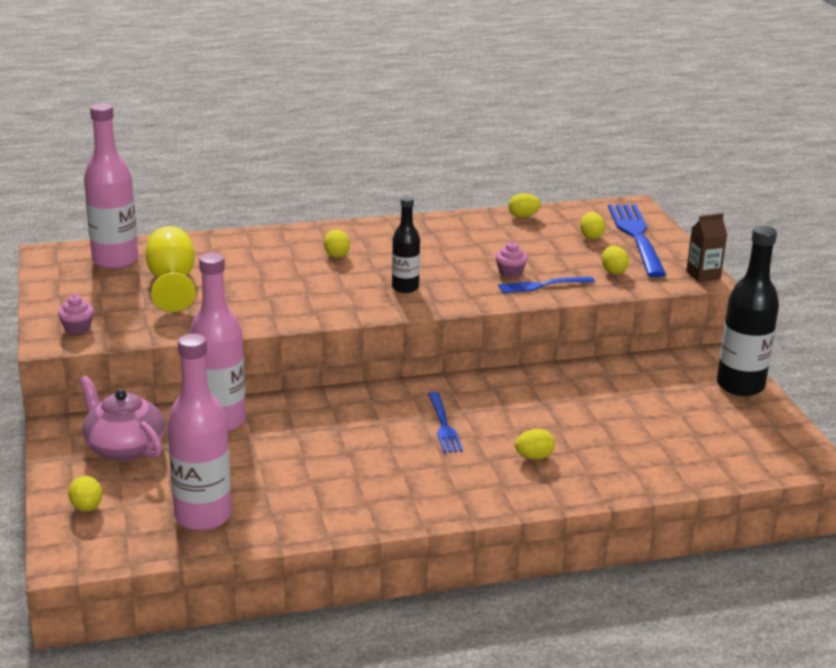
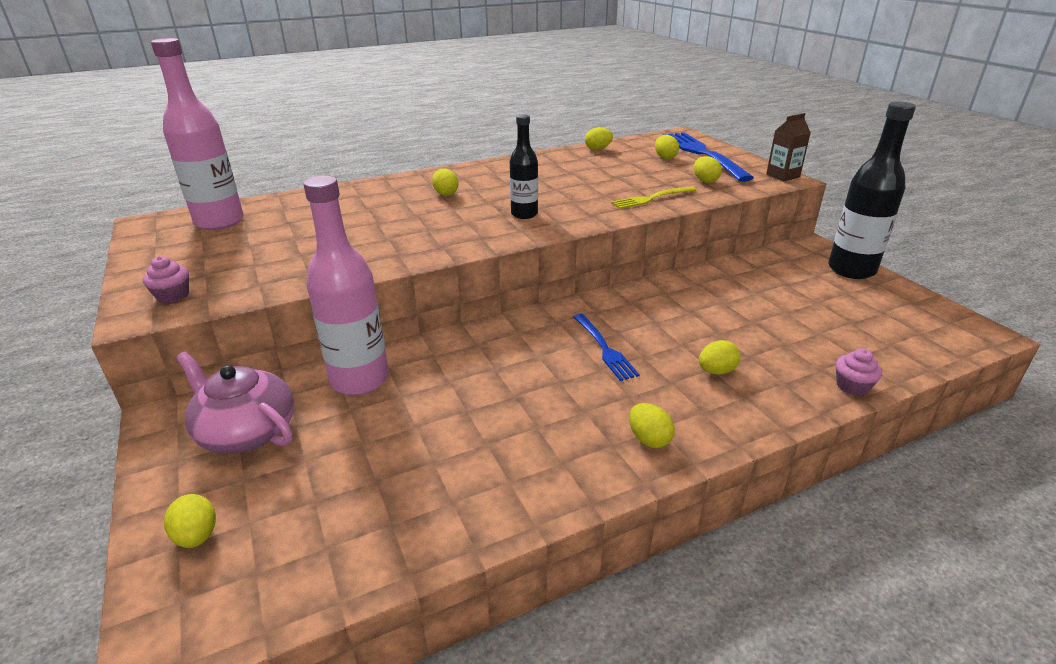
camera: 10 degrees left, 5 degrees up
(172, 283) = (283, 236): yellow goblet -> none
(203, 516) = (361, 521): pink bottle -> none
(443, 497) = (649, 439): none -> yellow egg
(510, 273) = (615, 191): pink cupcake -> pink cupcake (852, 386)
(542, 285) = (651, 198): blue fork -> yellow fork

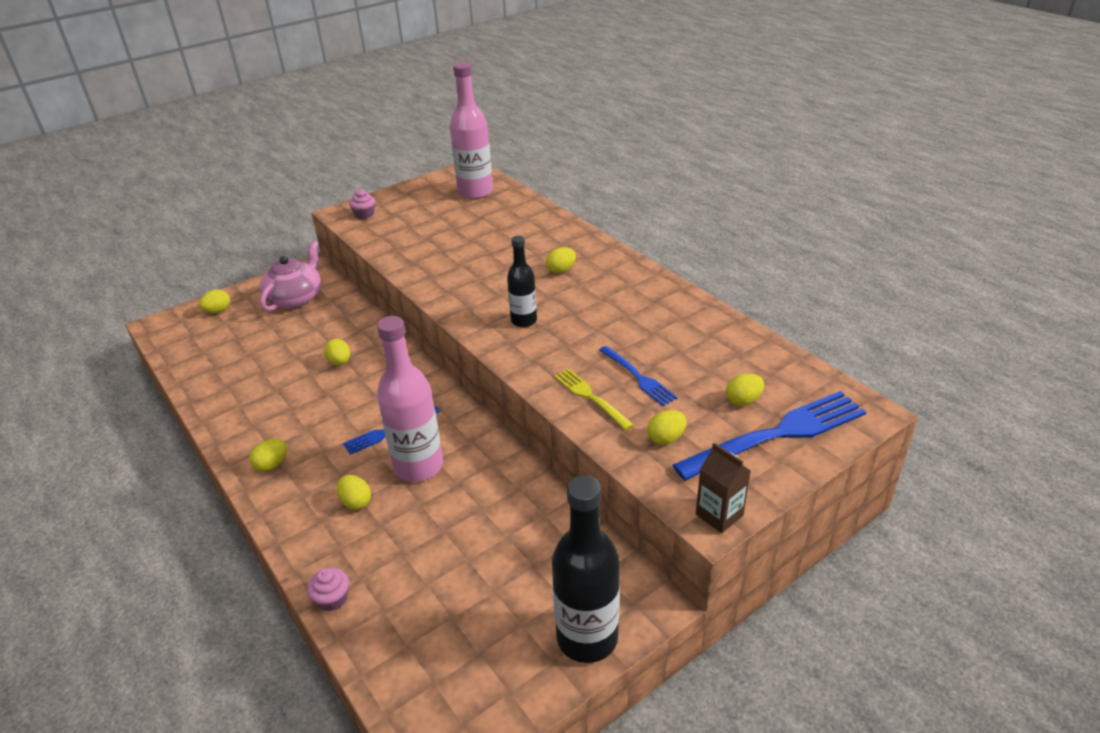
camera: 80 degrees right, 5 degrees up
(360, 380) = (346, 322): pink bottle -> pink bottle (418, 466)
(598, 149) = (747, 343): yellow egg -> yellow egg (340, 362)
(629, 182) = (638, 377): none -> blue fork

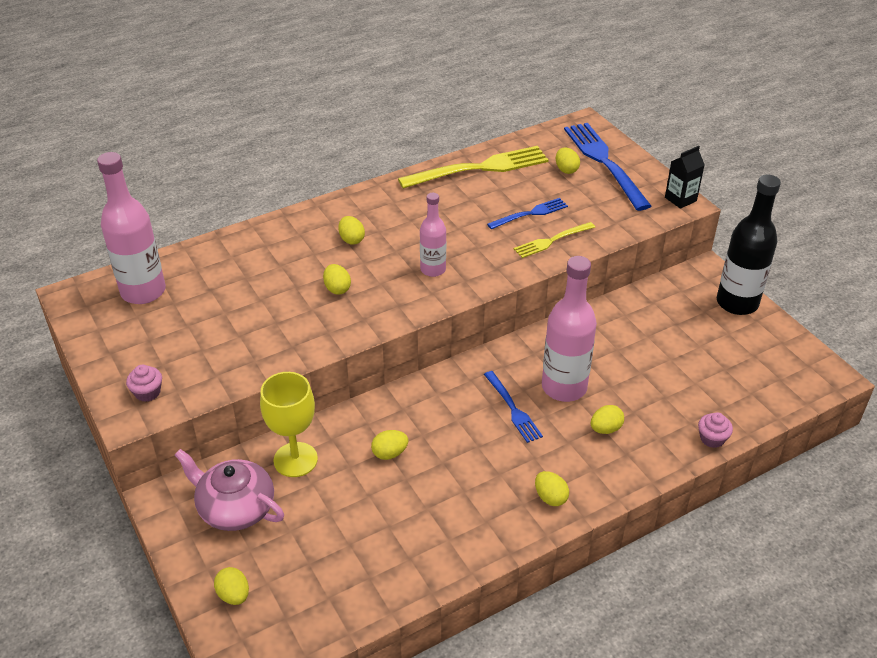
camera: 85 degrees left, 5 degrees up
(339, 316) = (295, 459): none -> yellow goblet
(524, 320) = (433, 269): black bottle -> pink bottle
(666, 438) = (604, 210): yellow egg -> yellow egg (337, 289)
(714, 333) = (479, 168): none -> yellow fork
(719, 515) = (680, 199): brown carton -> black carton

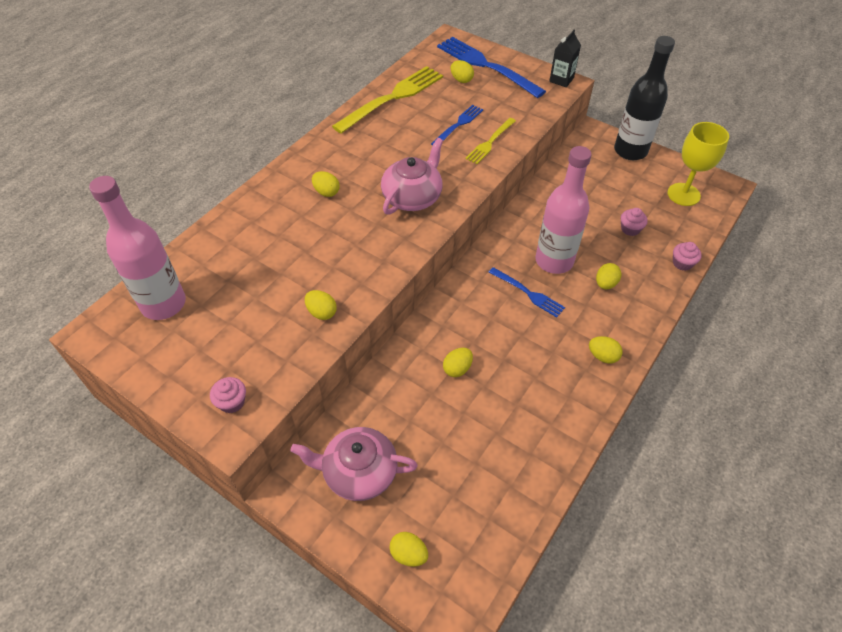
camera: 25 degrees left, 10 degrees up
(295, 459) = (383, 406): yellow goblet -> yellow goblet (683, 194)
(337, 289) = (343, 241): yellow egg -> yellow egg (322, 312)
(433, 269) = (413, 197): pink bottle -> pink teapot
(675, 384) = (630, 229): none -> pink cupcake

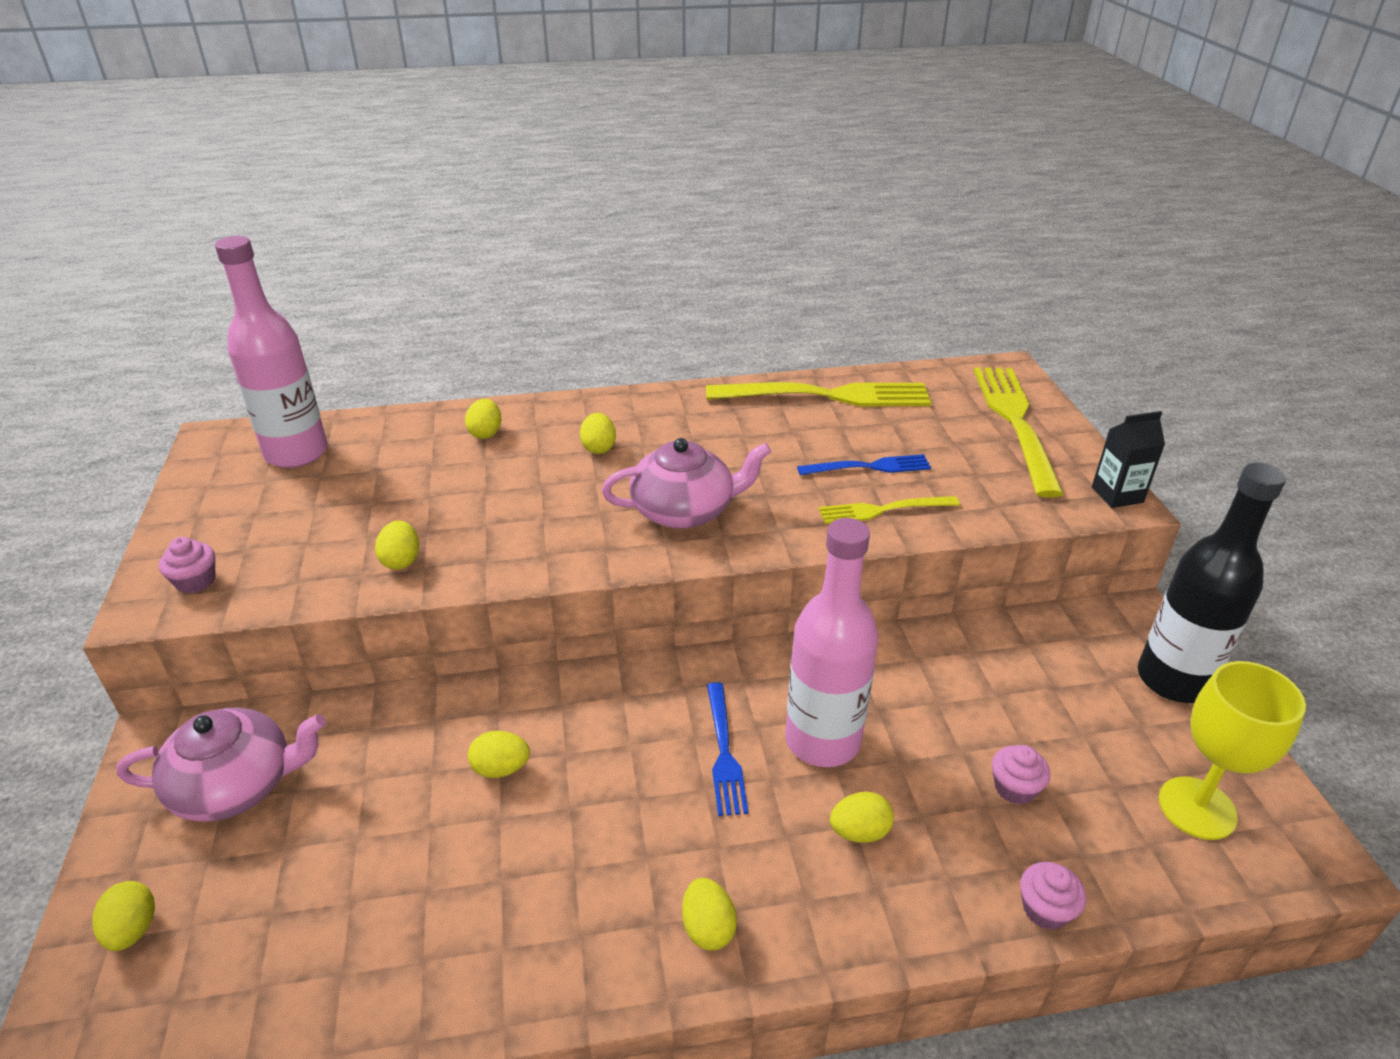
camera: 45 degrees right, 15 degrees down
(358, 472) = (236, 785): pink teapot -> pink teapot turned 120 degrees clockwise
(461, 80) = (952, 421): yellow egg -> yellow egg (486, 433)
(486, 66) = (1015, 422): blue fork -> yellow fork

